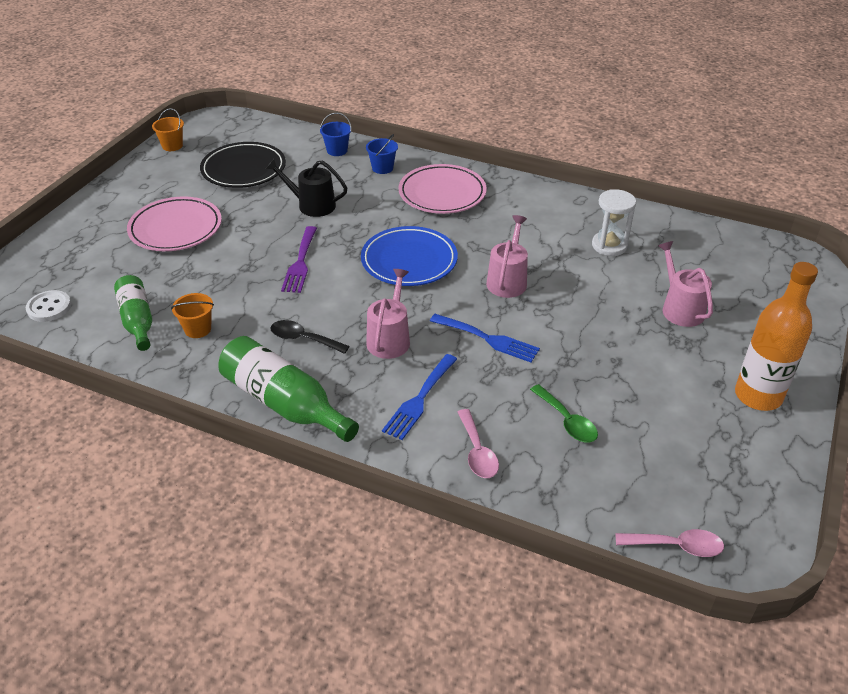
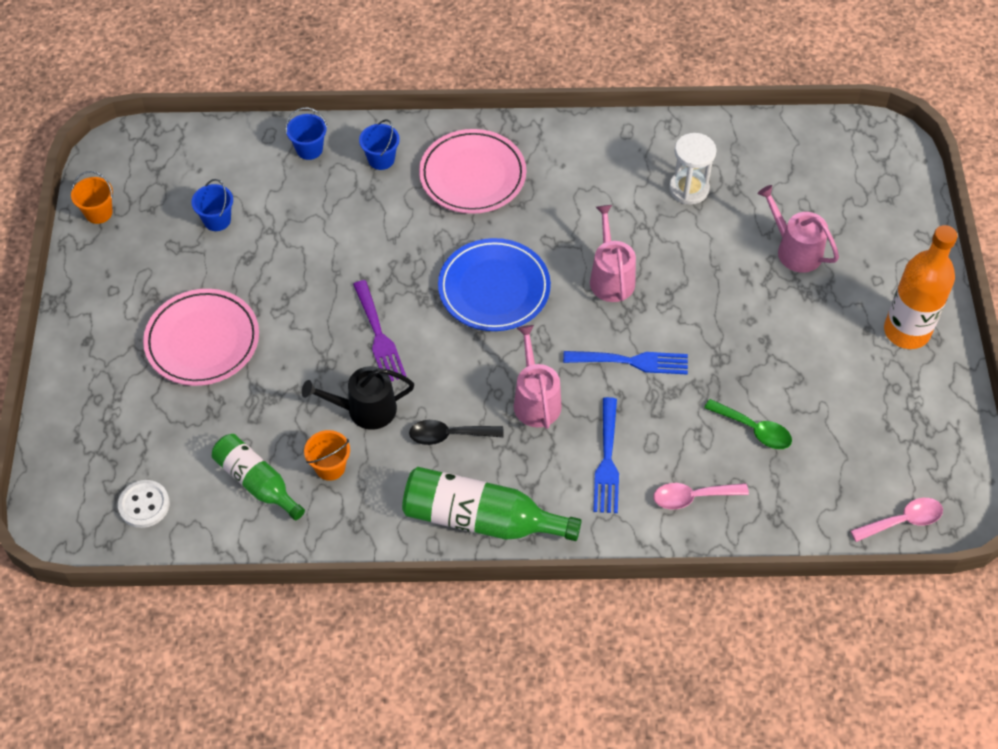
camera: 25 degrees left, 15 degrees up
(244, 169) = (217, 220): black plate -> blue bucket
(312, 205) = (337, 247): black watering can -> black watering can (365, 410)
(477, 452) = (692, 497): pink spoon -> pink spoon turned 120 degrees clockwise

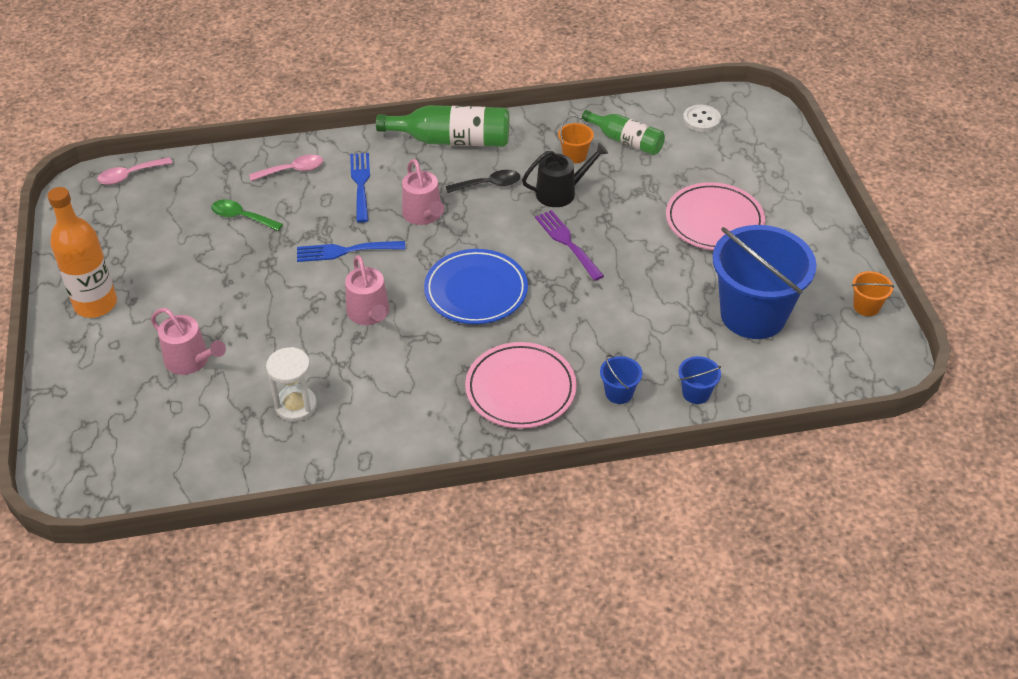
camera: 170 degrees right, 10 degrees down
(217, 220) = (753, 314): blue bucket -> blue bucket, size x2.49

